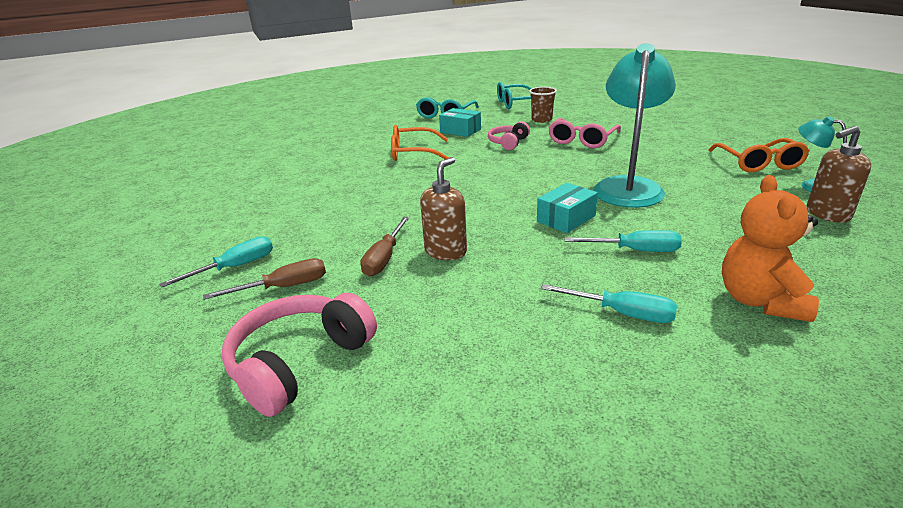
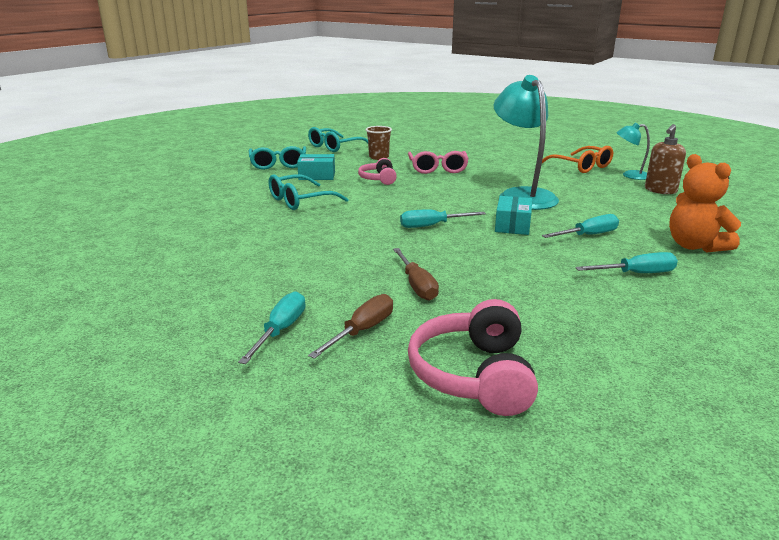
camera: 35 degrees left, 5 degrees down
(413, 153) = (300, 201): orange glasses -> turquoise glasses
(446, 251) = (459, 268): brown soap dispenser -> none
(486, 201) = (432, 226): none -> turquoise screwdriver

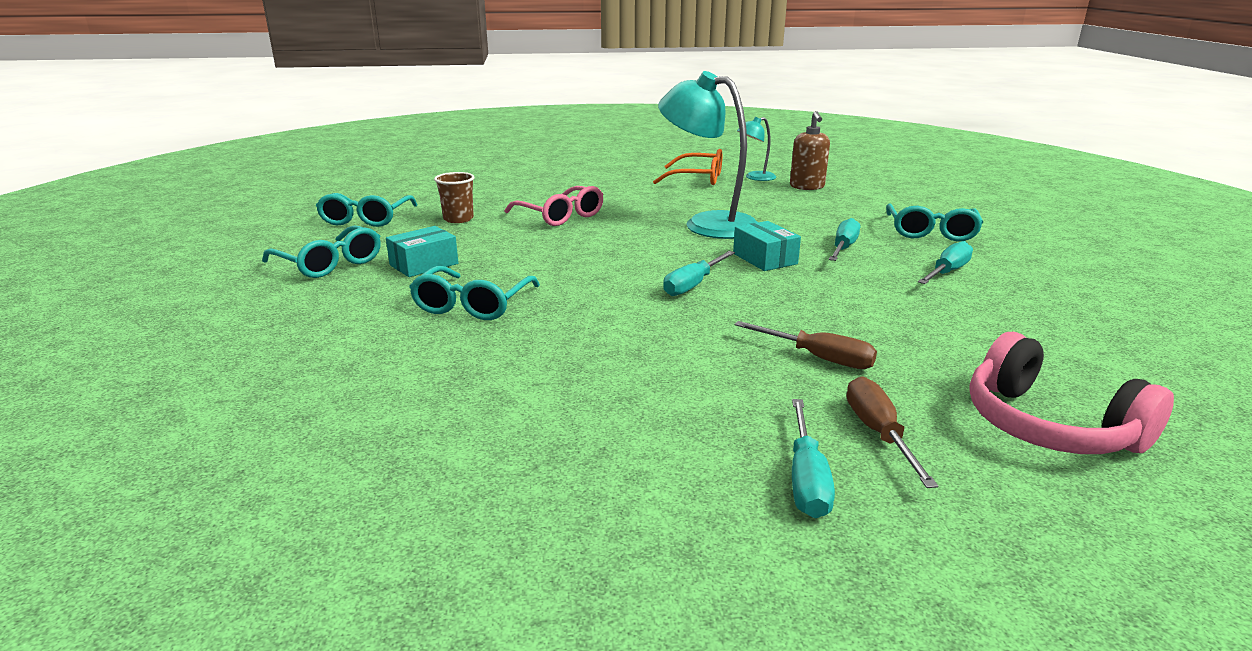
camera: 40 degrees left, 0 degrees up
(280, 330) = (806, 479): turquoise screwdriver -> turquoise screwdriver turned 150 degrees counterclockwise
(378, 179) = (517, 247): pink headphones -> none
(695, 246) = (931, 232): orange teddy bear -> turquoise glasses

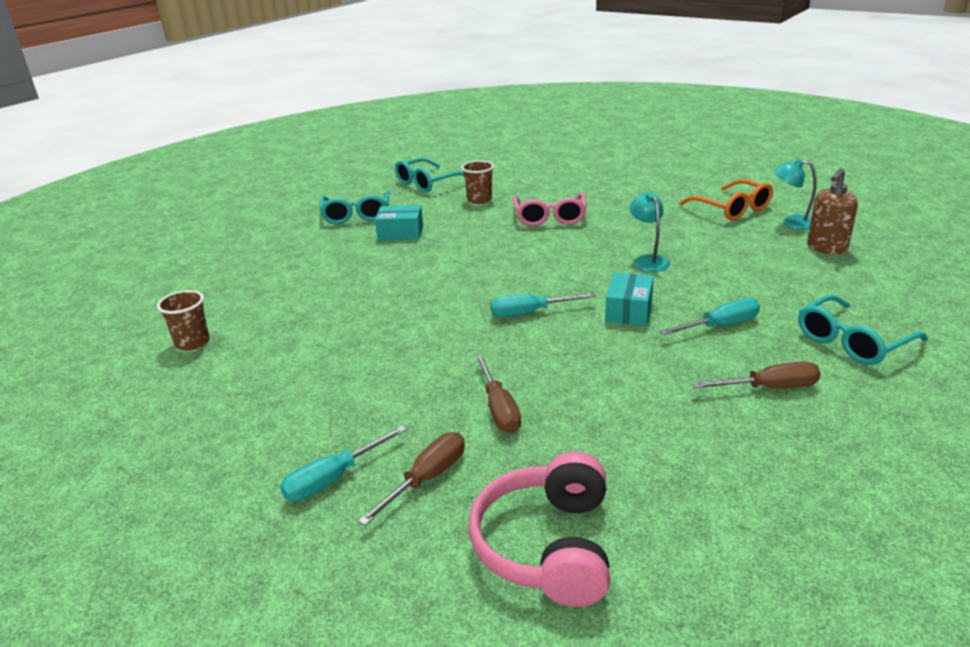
camera: 45 degrees right, 5 degrees up
(353, 449) = (192, 342): none -> brown cup
(473, 305) = (376, 274): turquoise glasses -> none
(707, 224) = (648, 260): turquoise lamp -> turquoise lamp, size x0.50
(947, 272) = (769, 388): turquoise screwdriver -> brown screwdriver

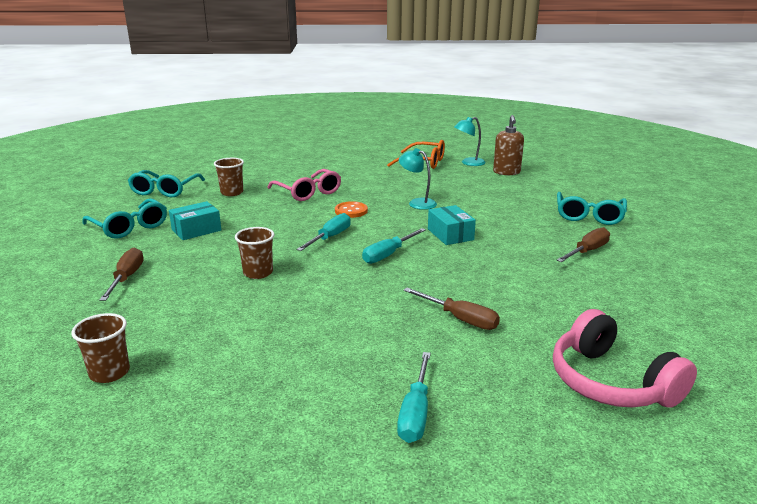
camera: 40 degrees left, 5 degrees down
(393, 292) = (258, 273): none -> brown cup
(426, 479) = (481, 381): brown screwdriver -> brown screwdriver (126, 278)
(563, 251) = (351, 211): none -> orange button
(720, 325) = (514, 227): turquoise screwdriver -> turquoise screwdriver (330, 237)

